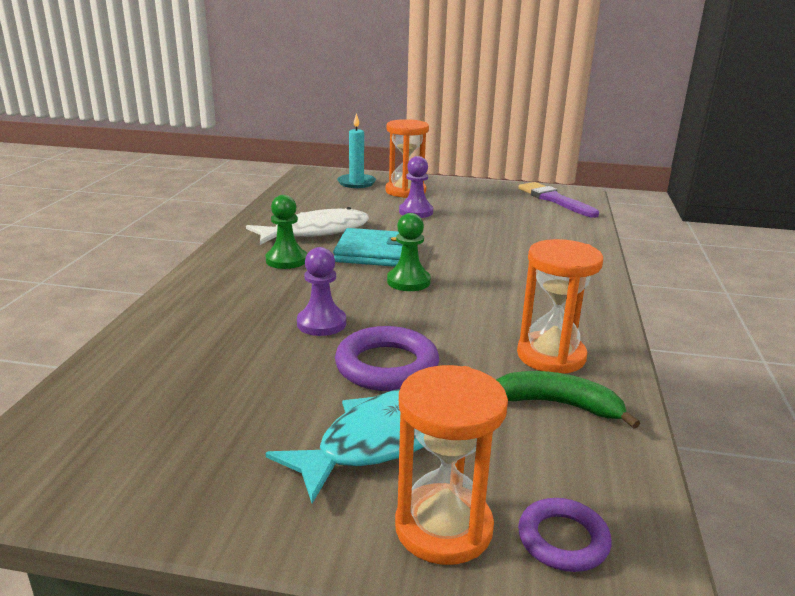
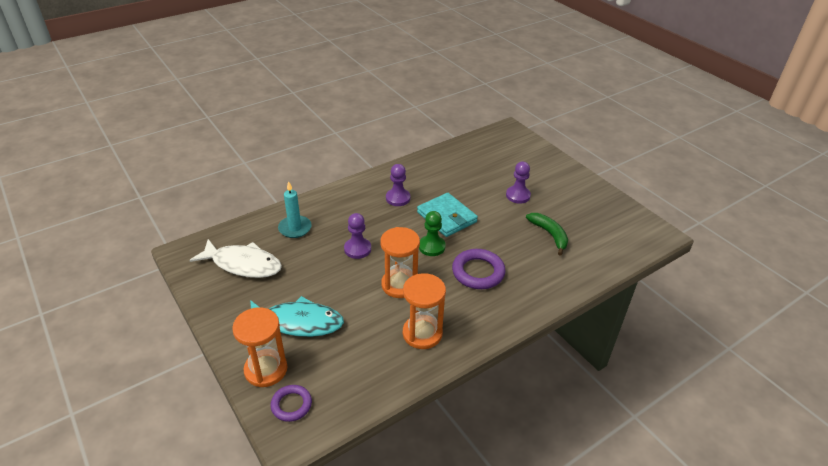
camera: 45 degrees right, 15 degrees up
(286, 260) = (398, 198): green pawn -> purple pawn
(315, 232) = (439, 184): white fish -> white fish (243, 264)
(356, 183) = (522, 151): turquoise candle -> turquoise candle (295, 228)
(386, 366) = (348, 290): purple ring -> purple ring (478, 272)
(405, 191) = (540, 173): orange hourglass -> orange hourglass (399, 285)
(554, 200) = (629, 231): purple brush -> none
(558, 404) = (382, 358): green banana -> green banana (549, 234)

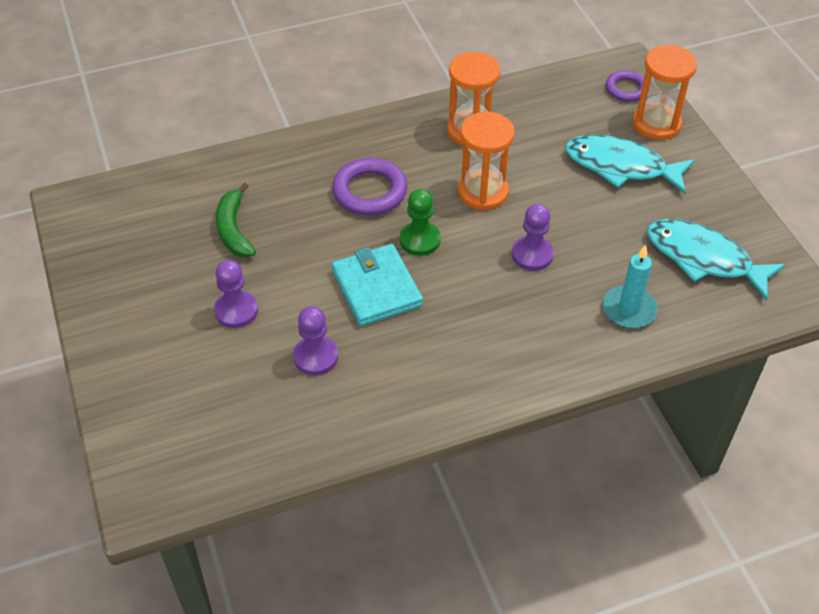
camera: 165 degrees left, 10 degrees up
(243, 264) = (704, 259): white fish -> turquoise fish
(398, 198) = (446, 342): purple pawn -> purple pawn (316, 357)

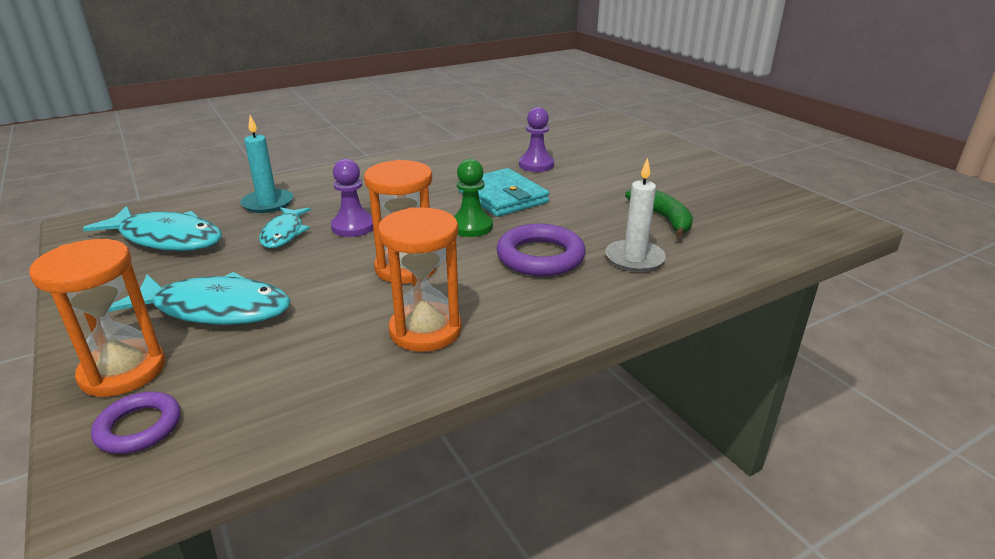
camera: 170 degrees right, 20 degrees down
(236, 310) = (616, 178): purple pawn -> none
(293, 179) = (634, 258): none -> white candle
(596, 253) = (284, 233): none -> turquoise fish

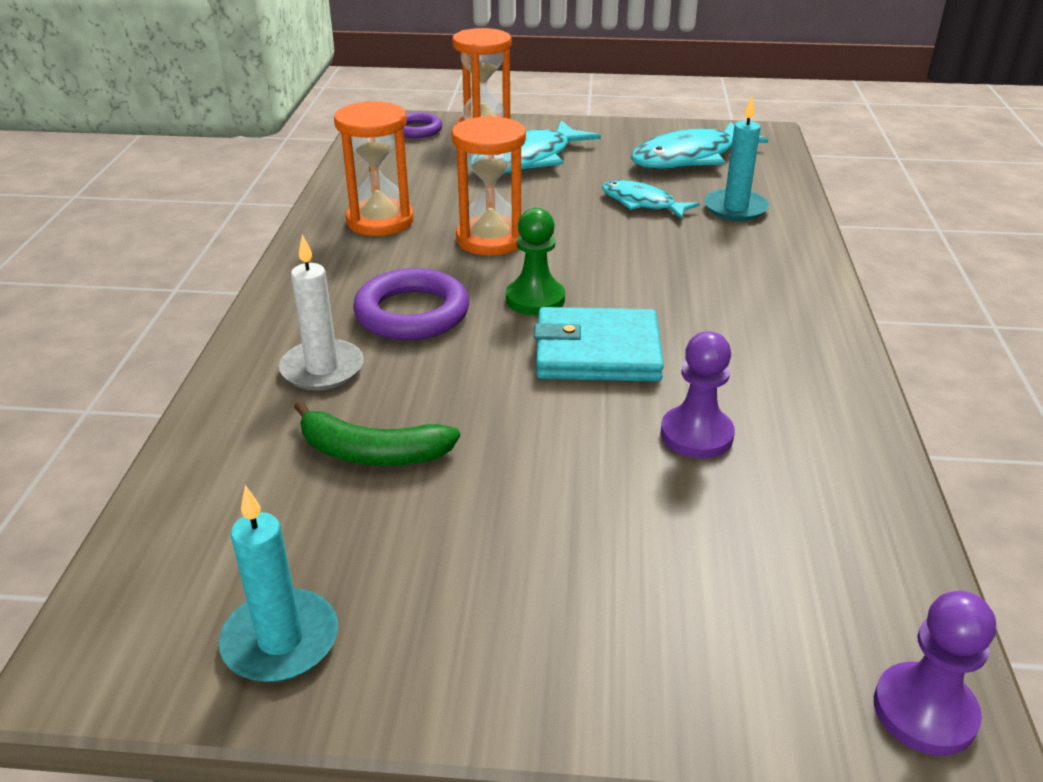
camera: 125 degrees right, 5 degrees up
(353, 227) = (618, 237): purple pawn -> purple pawn (924, 711)
(766, 195) = (280, 640): none -> turquoise candle

